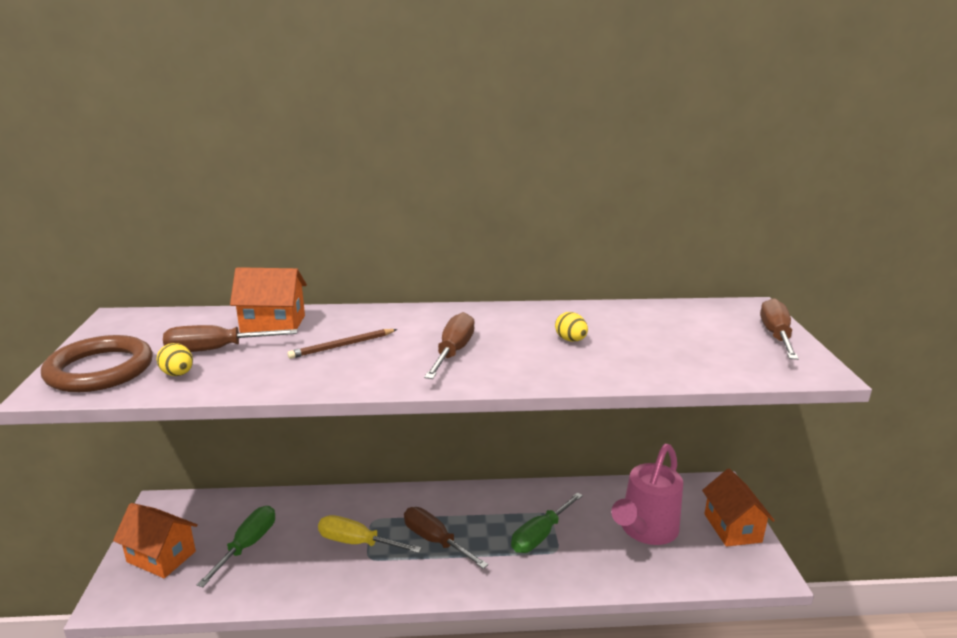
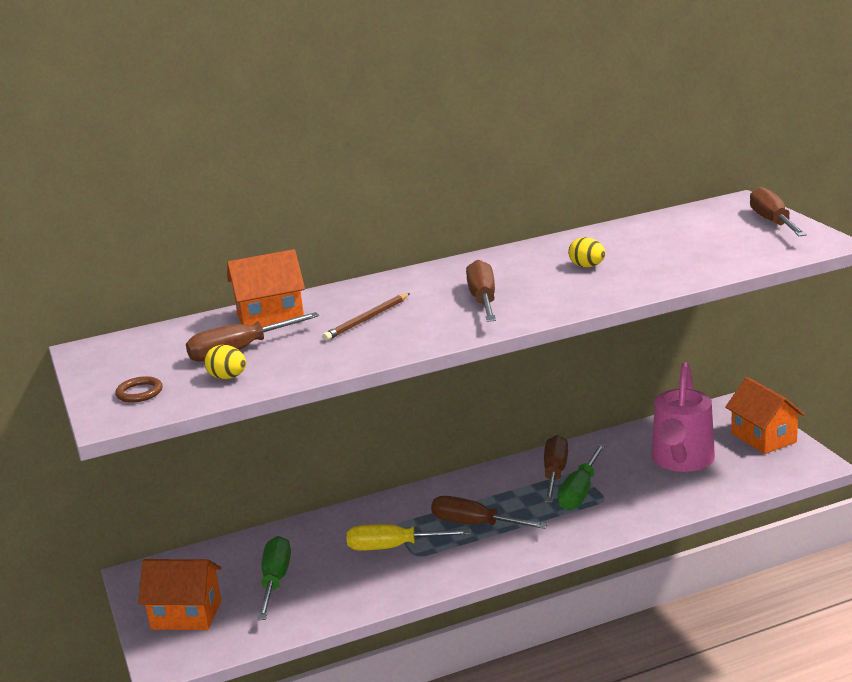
camera: 15 degrees left, 0 degrees up
(100, 370) = (139, 392): brown ring -> brown ring, size x0.43
(529, 509) = (555, 474): none -> brown screwdriver

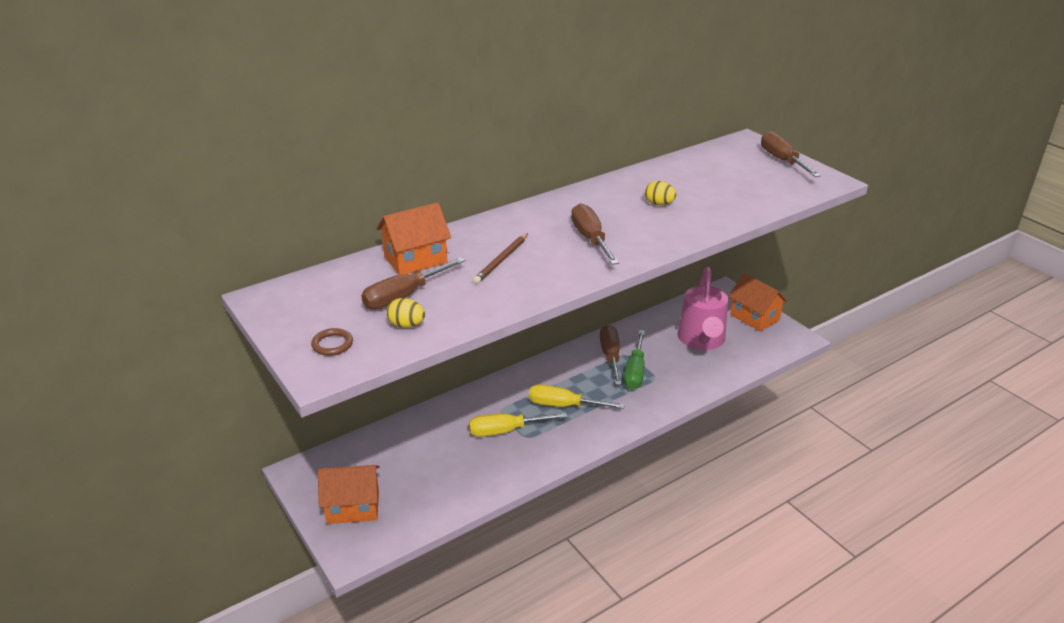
camera: 15 degrees left, 10 degrees up
(275, 581) = (418, 469): green screwdriver -> none
(475, 524) = (564, 405): brown screwdriver -> yellow screwdriver

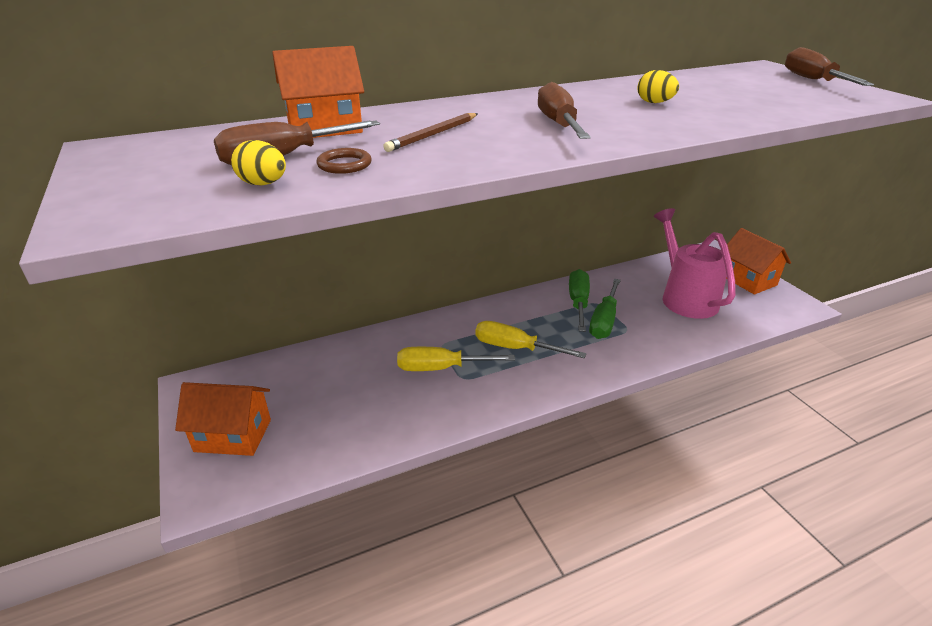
camera: 10 degrees right, 0 degrees up
(332, 344) = (144, 196): brown ring -> brown ring (344, 164)
(610, 356) = (578, 303): brown screwdriver -> green screwdriver
(701, 340) = (685, 297): pink watering can -> pink watering can turned 150 degrees clockwise

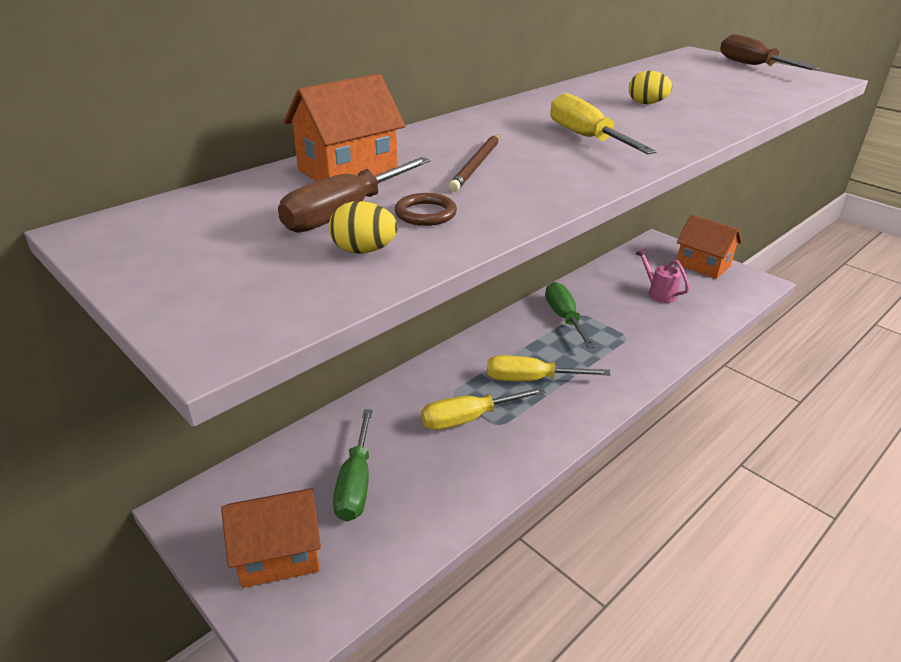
camera: 20 degrees left, 0 degrees up
(558, 124) = (586, 138): brown screwdriver -> yellow screwdriver
(604, 321) = (600, 332): green screwdriver -> green screwdriver (356, 482)
(685, 297) = (659, 293): pink watering can -> pink watering can, size x0.51

